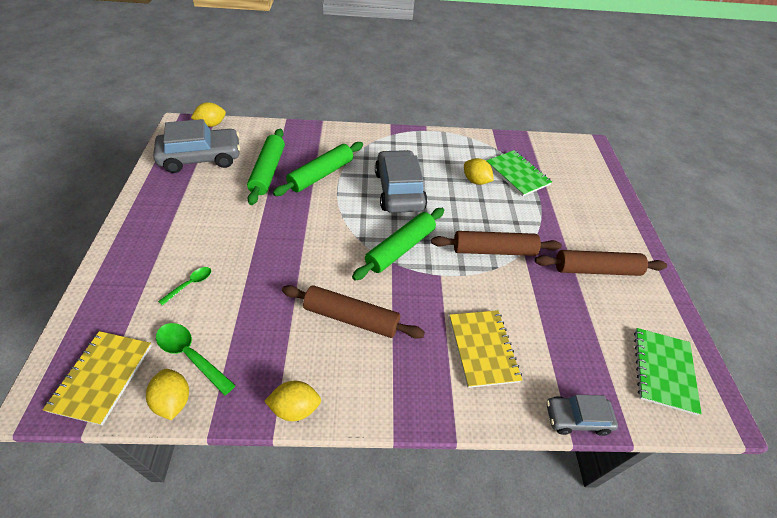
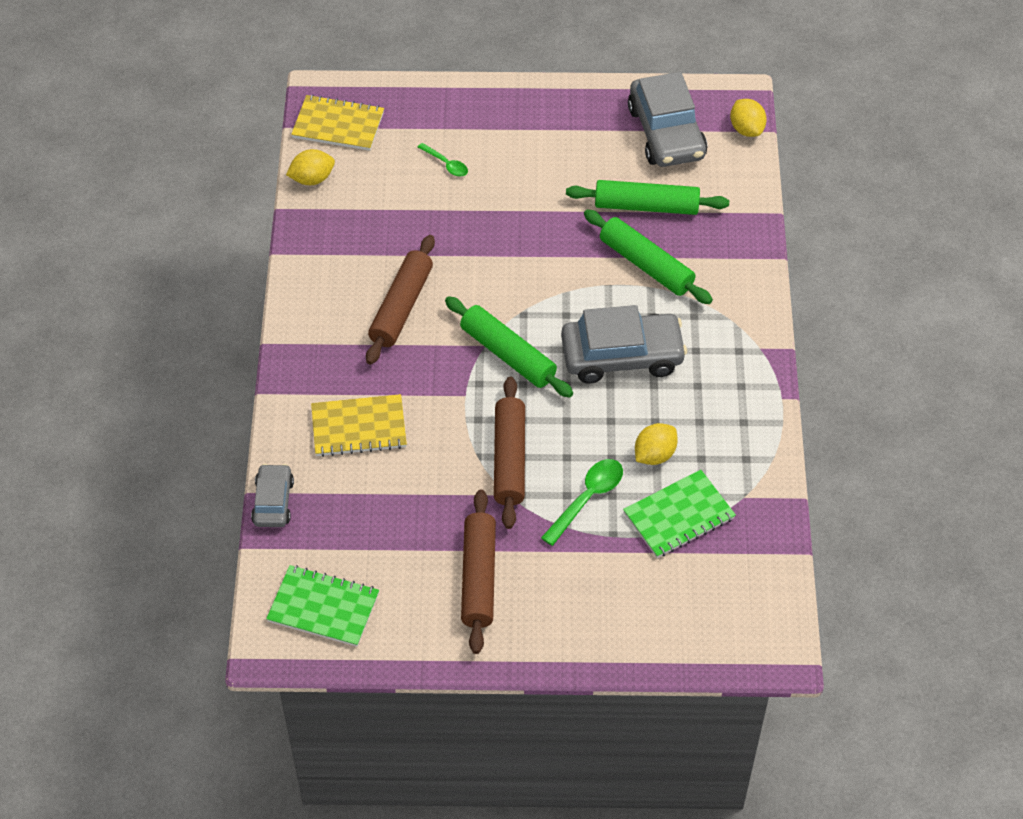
camera: 95 degrees right, 5 degrees up
(191, 355) = (358, 182): green spoon -> green spoon (587, 498)
(295, 408) = (299, 267): yellow lemon -> none

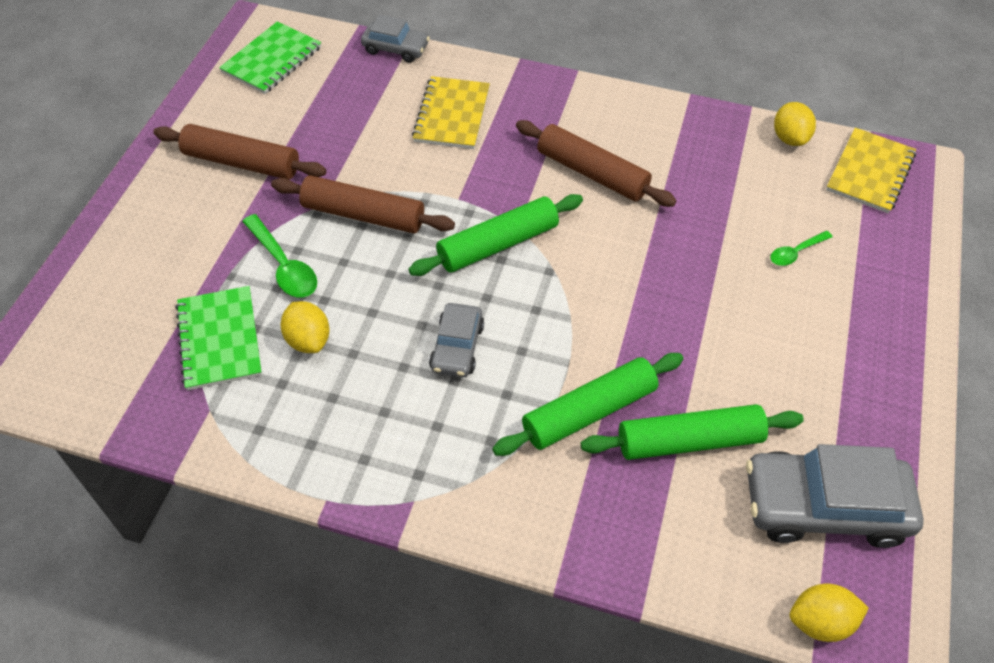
camera: 105 degrees right, 0 degrees up
(622, 356) = (457, 347): grey car -> grey car, size x0.55
(646, 206) = (689, 441): green rolling pin -> green rolling pin turned 60 degrees clockwise

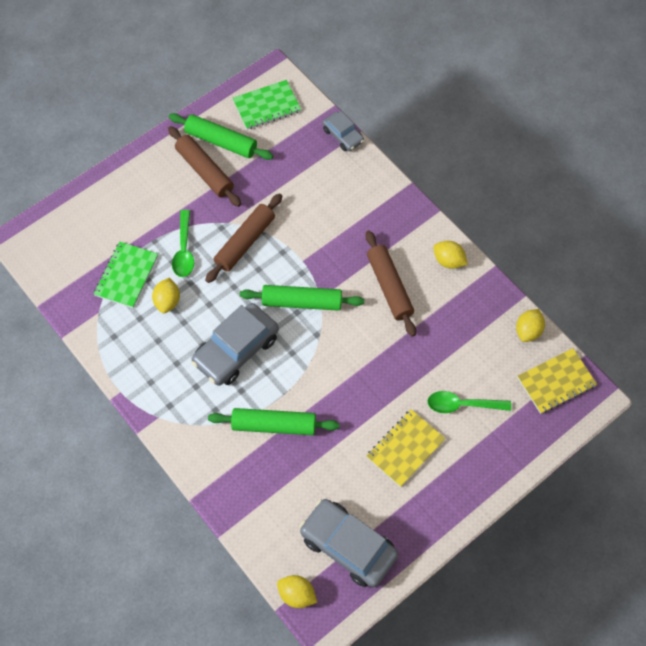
camera: 35 degrees right, 10 degrees up
(363, 215) = (245, 242): brown rolling pin -> brown rolling pin turned 75 degrees clockwise
(452, 115) = (340, 202): yellow notebook -> yellow notebook (405, 448)
(457, 347) = (236, 350): grey car -> grey car, size x1.80
(635, 113) = (448, 261): none -> yellow lemon
(689, 441) = (310, 471): green rolling pin -> green rolling pin (221, 142)
(796, 252) = (462, 405): green spoon -> green spoon, size x1.63

